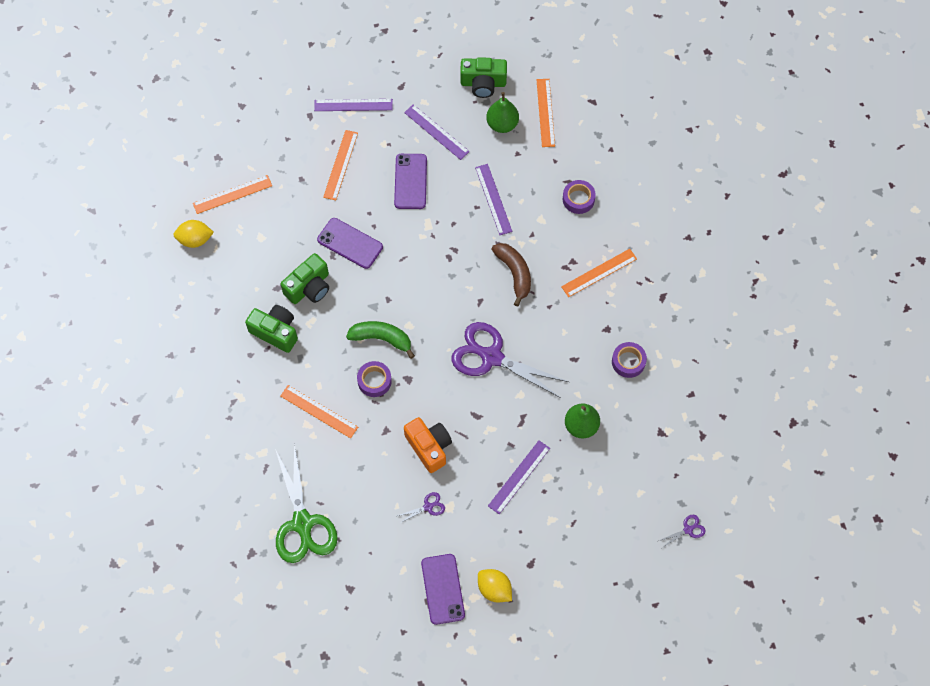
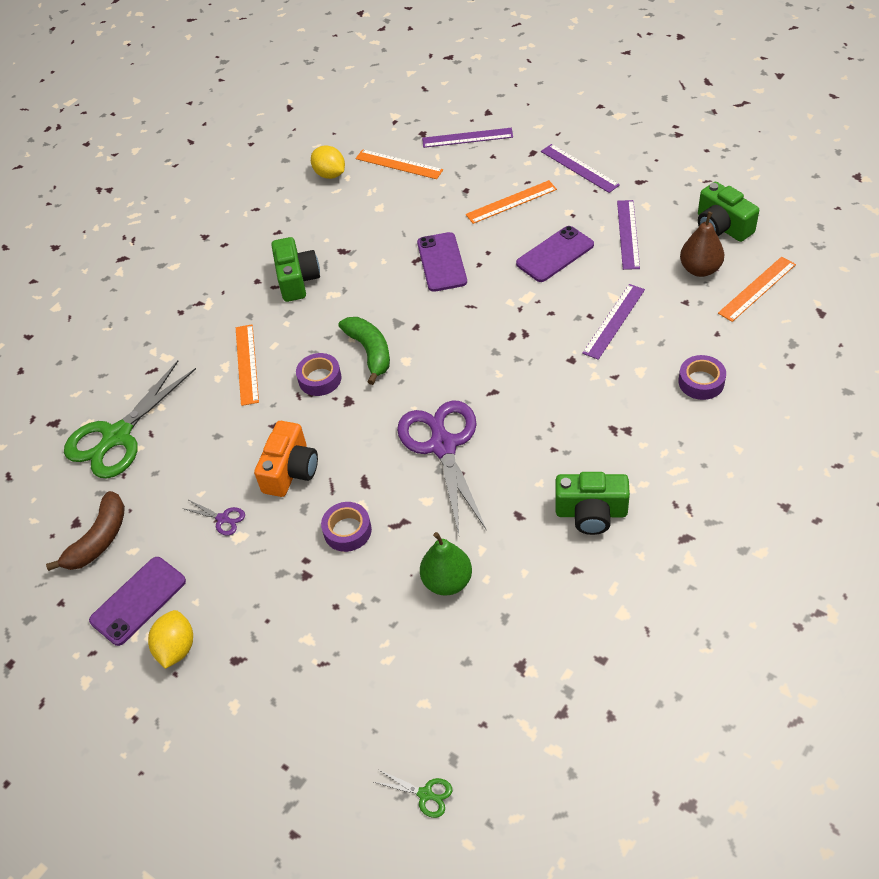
camera: 55 degrees right, 15 degrees down
(309, 287) = (366, 269): green camera -> green camera (591, 512)
(502, 124) = (700, 269): green pear -> brown pear
(514, 273) = (555, 395): brown banana -> brown banana (99, 539)
(519, 477) = (330, 570): purple ruler -> purple ruler (467, 138)
(599, 273) = (642, 461): orange ruler -> none
(628, 362) = (571, 566): purple tape -> purple tape (347, 531)
(688, 529) = (426, 794): purple scissors -> green scissors

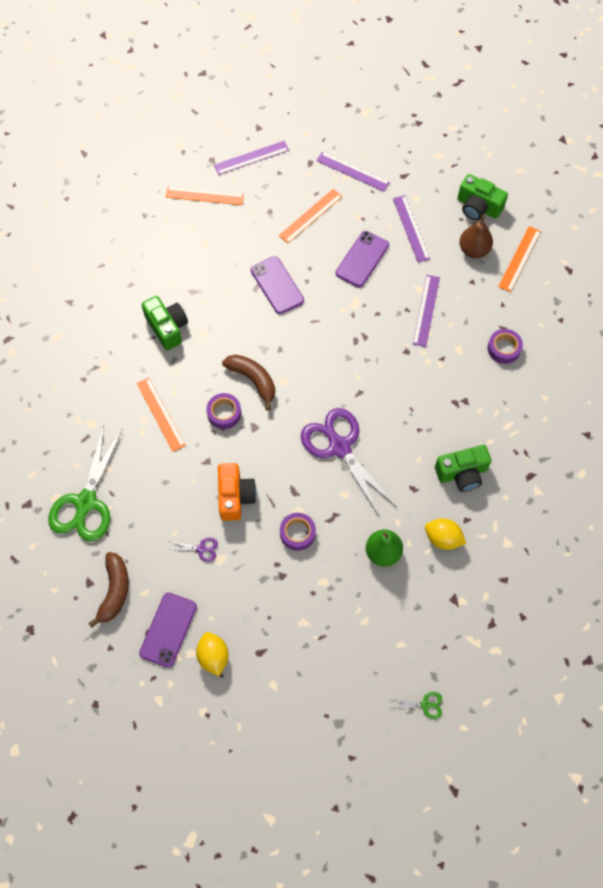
camera: 25 degrees left, 15 degrees up
(330, 174) = (150, 217): yellow lemon -> yellow lemon (443, 538)
(370, 352) = (253, 380): green banana -> brown banana

